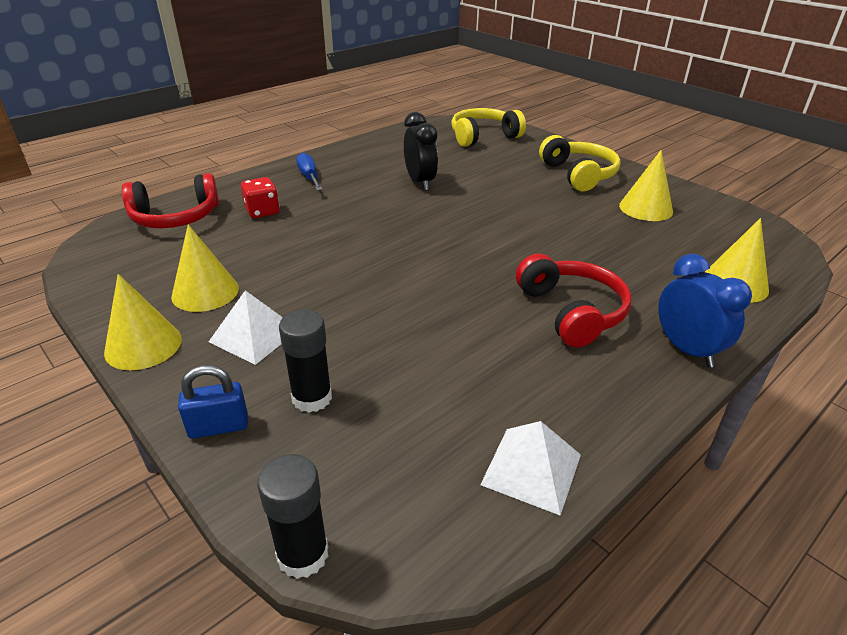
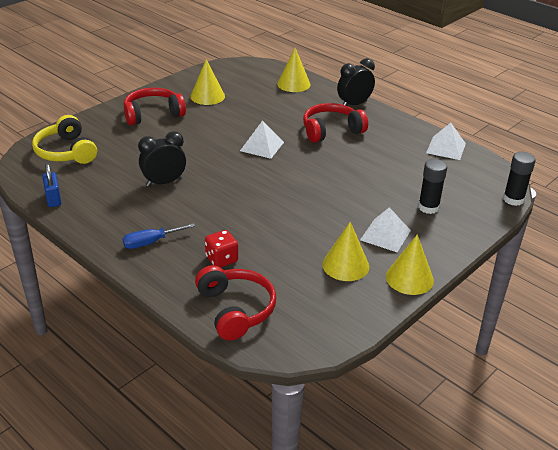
camera: 95 degrees left, 0 degrees up
(218, 426) = (460, 234): blue padlock -> blue padlock (53, 199)
(509, 245) = (262, 146): none -> white pyramid
(579, 174) = (153, 114): yellow headphones -> red headphones
(686, 349) = (354, 104): blue clock -> black clock

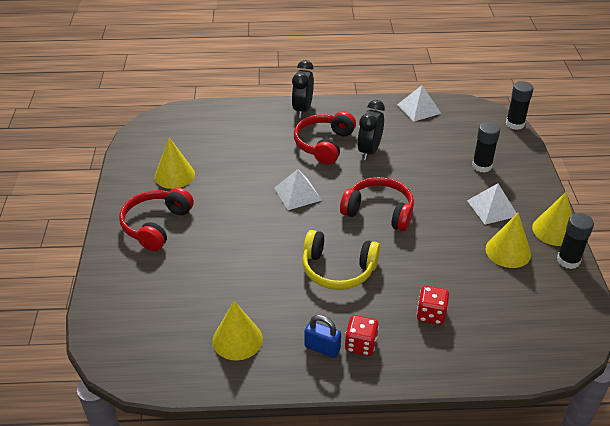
camera: 45 degrees left, 5 degrees up
(53, 199) = (214, 374): blue padlock -> blue padlock (322, 348)
(66, 152) = (141, 320): yellow headphones -> yellow headphones (338, 270)
(150, 242) = (361, 344): blue screwdriver -> red dice
(164, 182) = (279, 283): black clock -> black clock (369, 151)
(236, 309) = (505, 345): red headphones -> red headphones (379, 211)
(293, 84) = (227, 118): yellow cone -> yellow cone (237, 339)
(383, 302) = (568, 260): none -> black glue stick

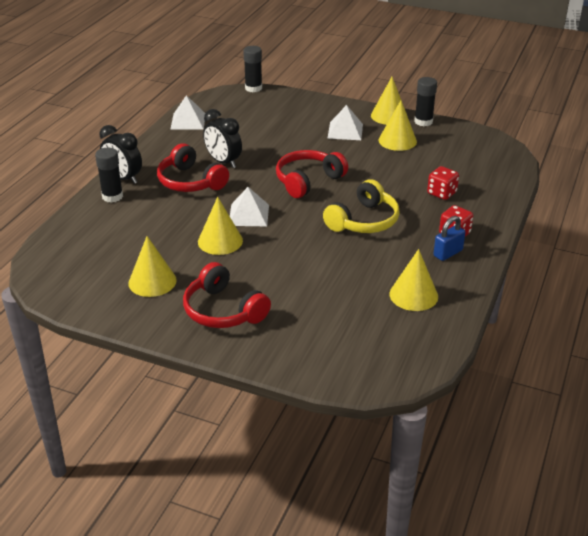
camera: 65 degrees left, 5 degrees down
(248, 191) = (220, 241): none -> yellow cone
(482, 166) = (292, 119): black glue stick -> black glue stick (112, 196)

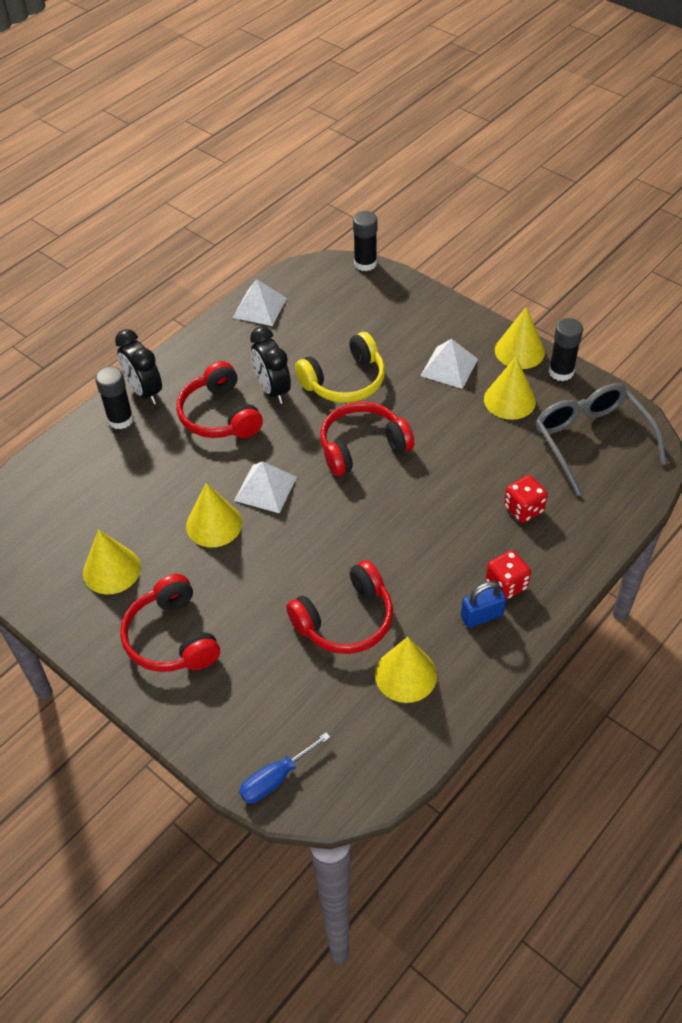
camera: 20 degrees right, 15 degrees up
(352, 274) = (346, 620): none -> red headphones
(352, 374) = (275, 778): none -> blue screwdriver
(364, 221) = (401, 534): yellow headphones -> yellow headphones (345, 381)
(465, 151) = (591, 440): none -> grey glasses

